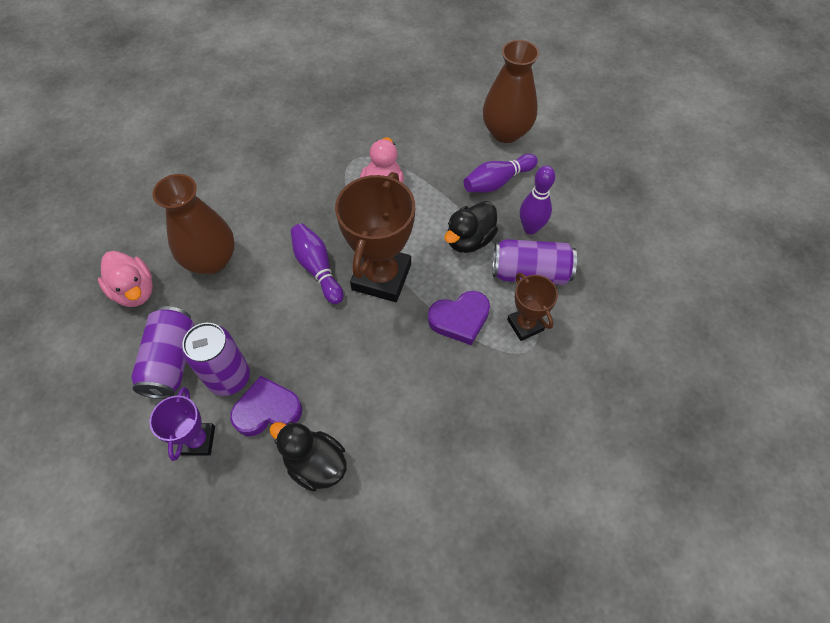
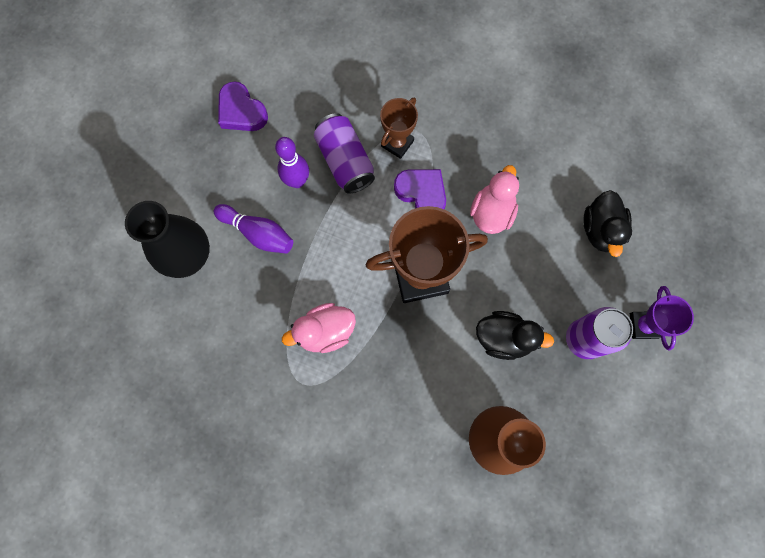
camera: 120 degrees left, 15 degrees up
(135, 291) = (568, 485): pink duck -> pink duck (491, 213)
(171, 361) = (603, 397): purple can -> none
(198, 440) = (643, 326): purple trophy -> purple trophy turned 60 degrees counterclockwise
(267, 410) = (588, 291): purple heart -> purple heart (241, 111)
(317, 268) = (445, 336): purple bowling pin -> none
(469, 240) = (339, 225): black duck -> black duck (504, 338)
(506, 132) = (187, 256): brown vase -> black vase

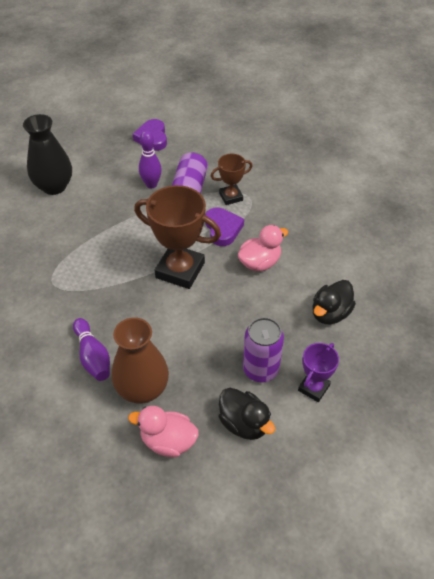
camera: 35 degrees right, 25 degrees down
(258, 233) = (103, 197): purple bowling pin -> purple bowling pin (93, 356)
(325, 332) = (93, 265): pink duck -> pink duck (168, 441)
(504, 338) = (203, 335): black duck -> black duck (244, 423)

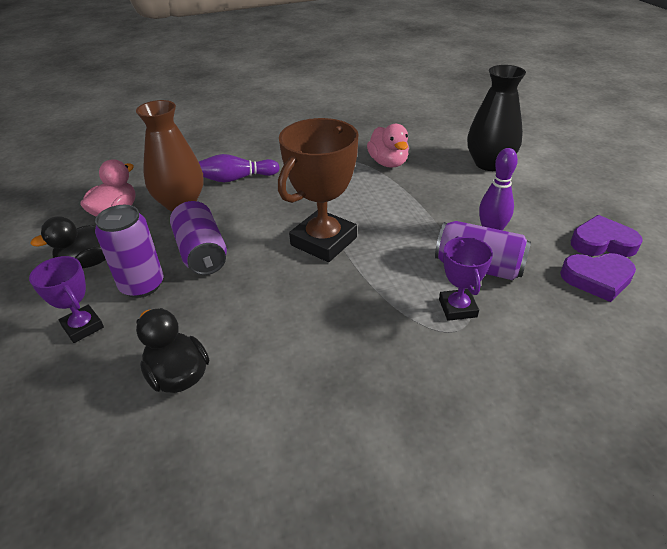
camera: 105 degrees right, 10 degrees down
(212, 344) = (201, 253): none -> purple can
(222, 229) = (387, 288): purple heart -> purple heart (597, 279)
(231, 197) = (457, 308): brown trophy -> purple trophy
(260, 262) = (308, 316): pink duck -> pink duck (388, 163)

